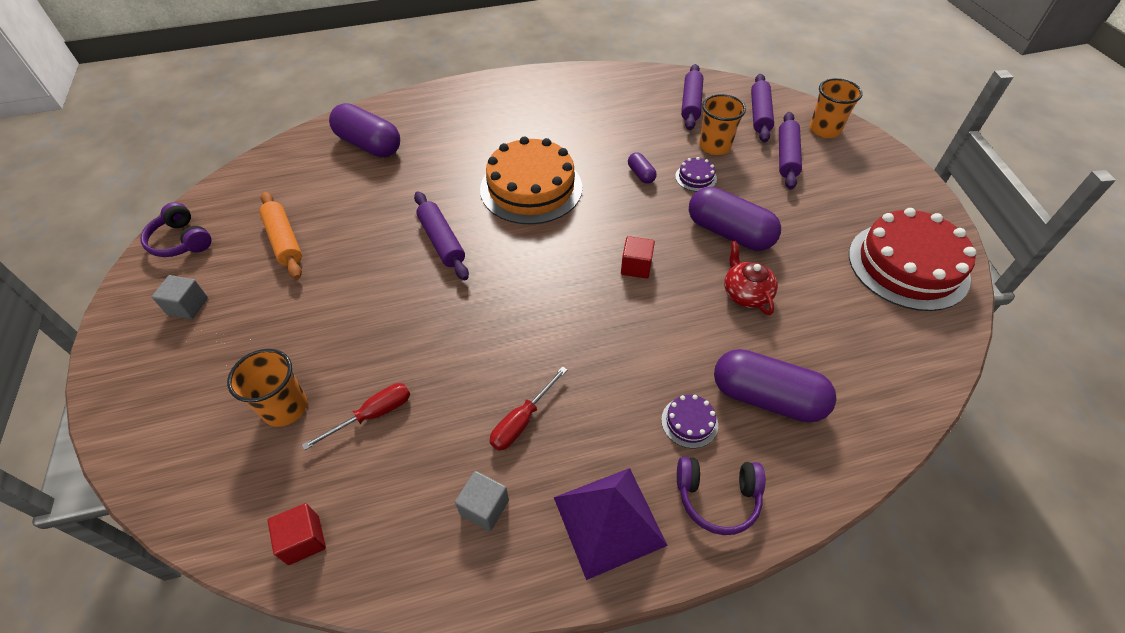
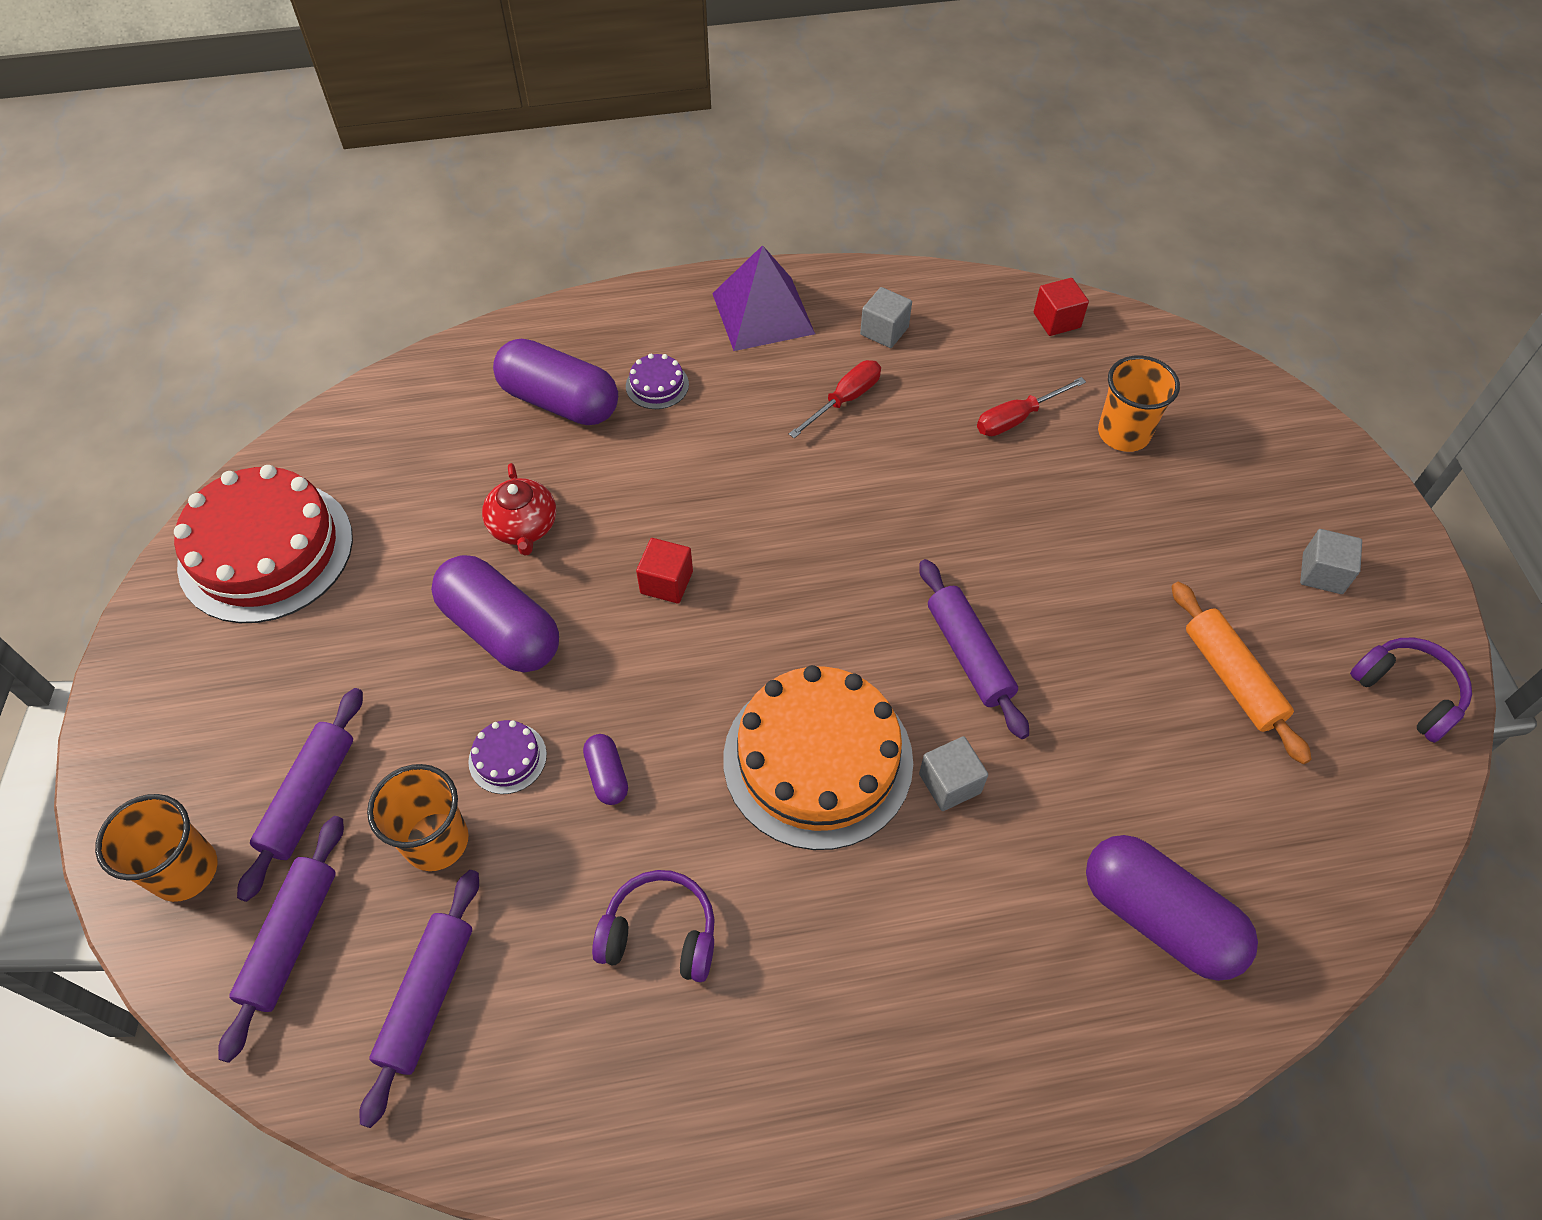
camera: 175 degrees left, 5 degrees up
(461, 183) = (949, 783): none -> grey cube
(717, 497) = (652, 322): purple headphones -> purple headphones (660, 934)

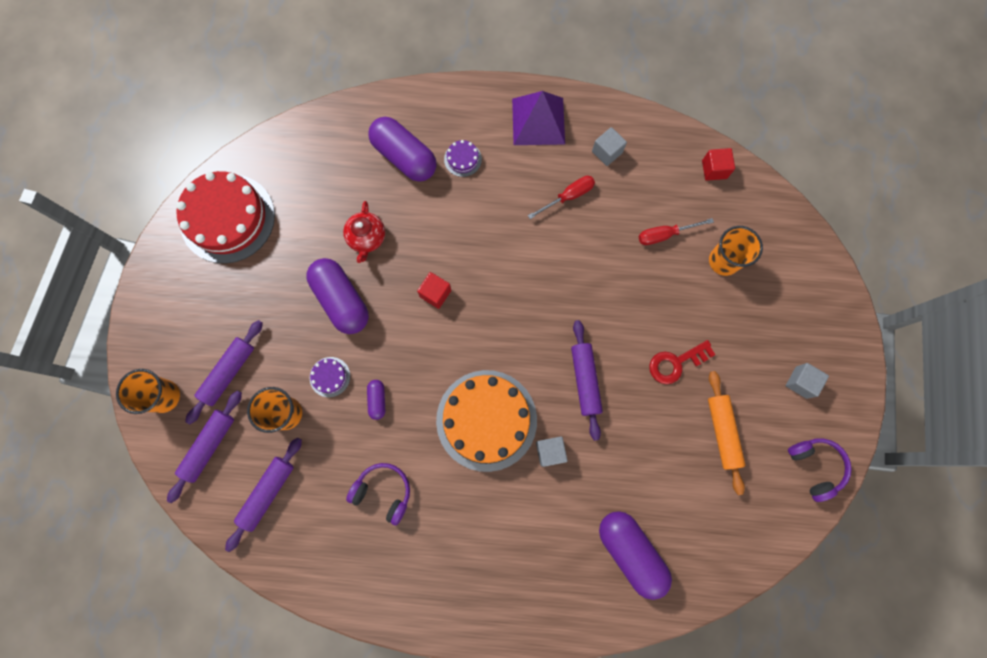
camera: 15 degrees right, 20 degrees up
(1109, 593) = (675, 363): none -> red key

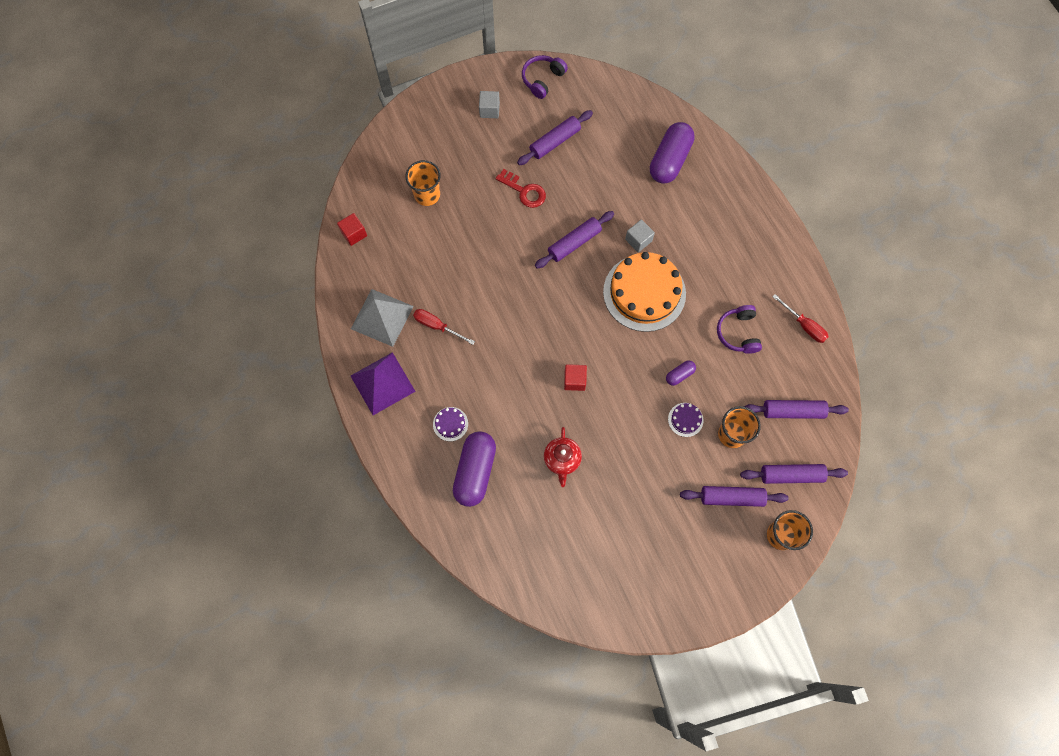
camera: 120 degrees left, 5 degrees down
(227, 218) = (614, 585): red cake -> none
(341, 300) = (623, 447): purple capsule -> none
(366, 238) = (562, 459): red teapot -> red teapot turned 120 degrees clockwise
(607, 152) = (382, 317): grey cube -> grey pyramid
(664, 235) = (429, 243): red screwdriver -> red screwdriver (804, 325)
(722, 432) = (555, 142): orange rolling pin -> purple rolling pin

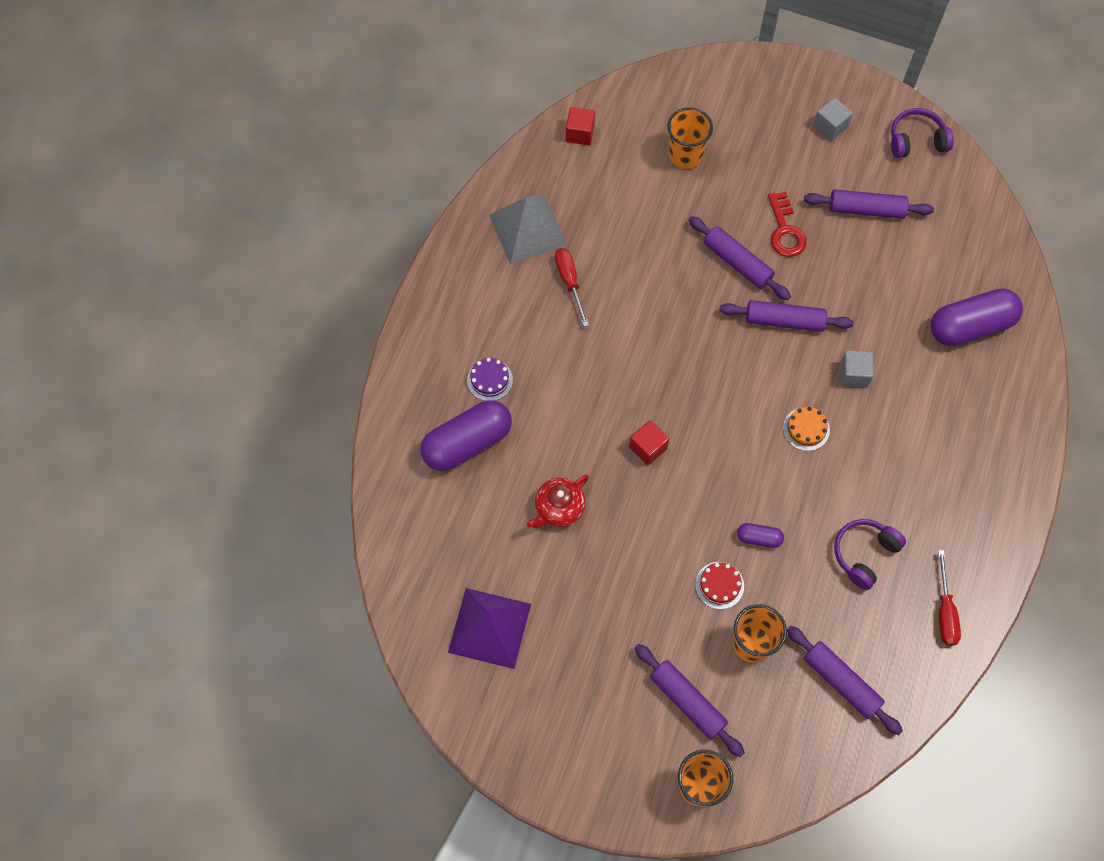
camera: 45 degrees right, 5 degrees down
(382, 383) = (467, 288): purple pyramid -> purple pyramid (489, 628)
(644, 292) = (806, 429): orange cake -> orange cake, size x0.41
(685, 419) = (719, 585): purple cake -> red cake
(791, 475) = (772, 740): purple rolling pin -> purple rolling pin (737, 263)

